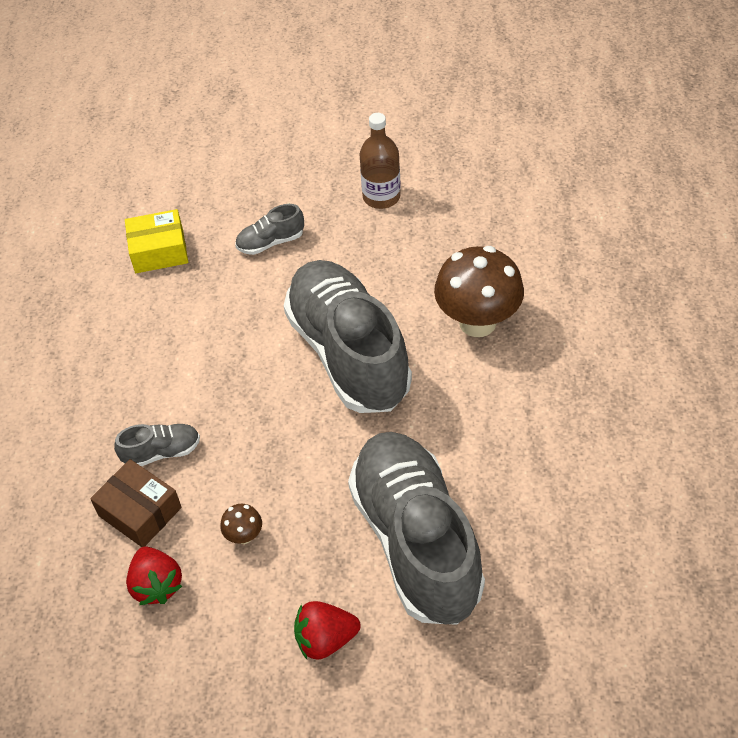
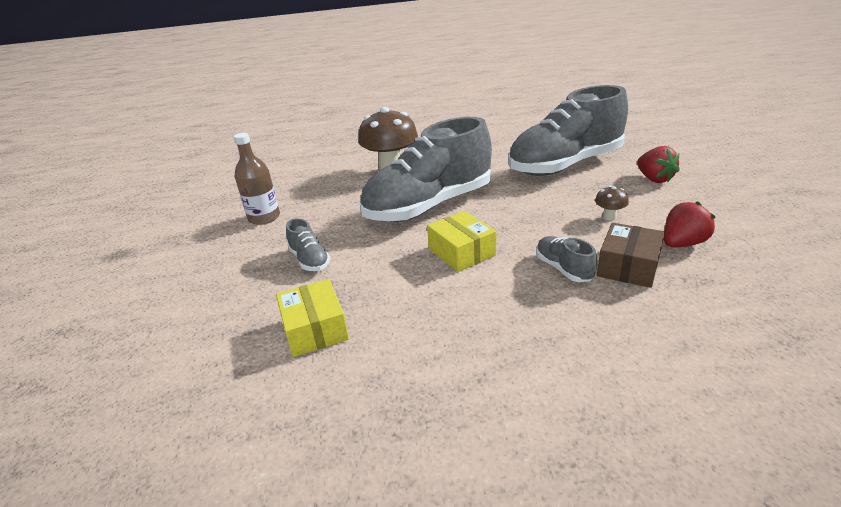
camera: 100 degrees left, 20 degrees down
(231, 370) = (461, 252): none -> yellow box

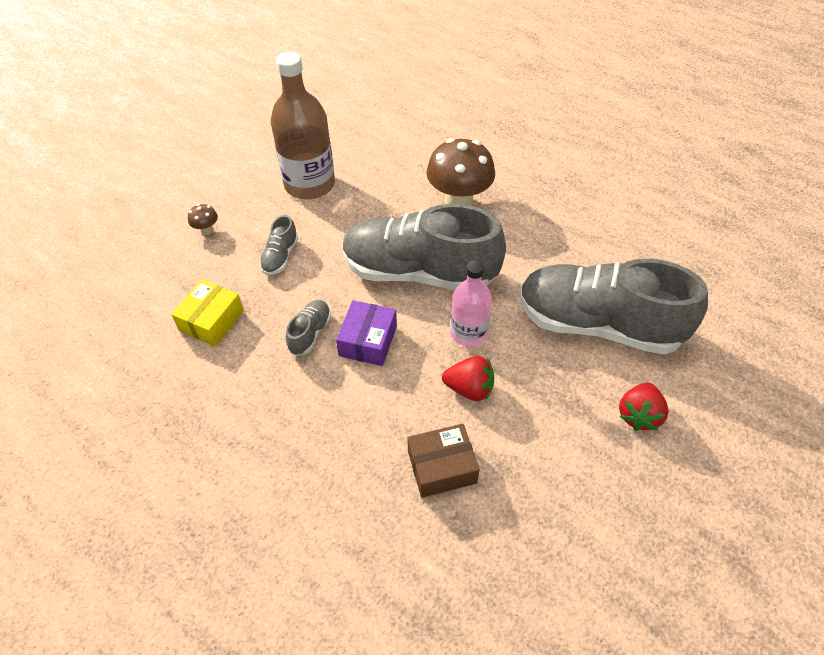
camera: 45 degrees right, 20 degrees up
(264, 217) = (309, 184): brown bottle -> brown bottle, size x1.65
(461, 252) = (368, 341): yellow box -> purple box
(512, 208) = (468, 333): none -> pink bottle
(563, 269) = (400, 423): grey shoe -> grey shoe (310, 333)
(609, 217) = (518, 413): brown mushroom -> brown mushroom (207, 230)
(682, 243) = (517, 492): red strawberry -> red strawberry (469, 389)

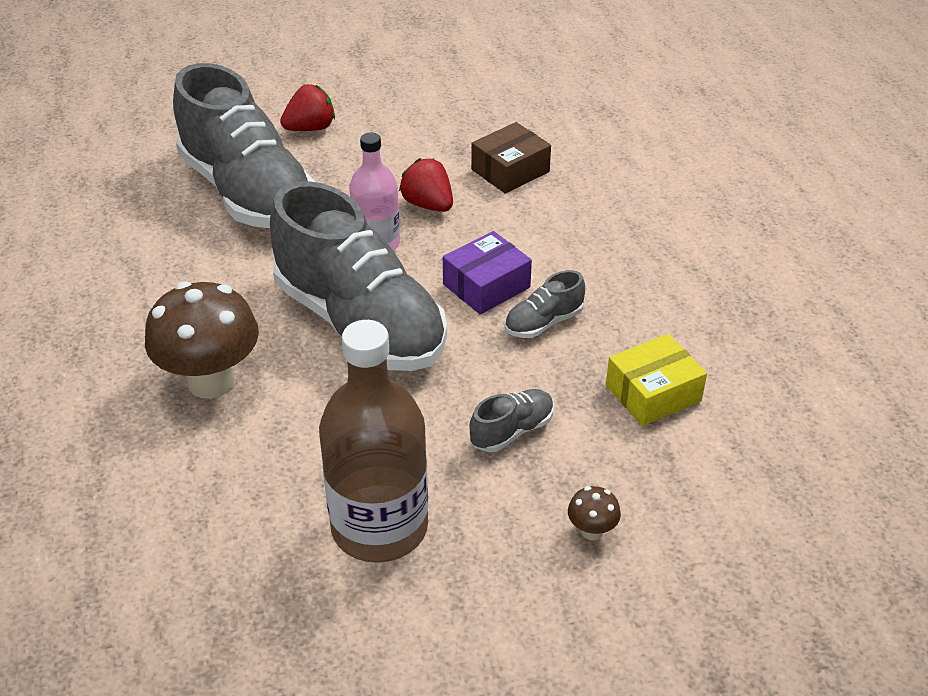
camera: 145 degrees left, 10 degrees down
(442, 467) = (510, 171): brown box -> brown box turned 60 degrees counterclockwise

